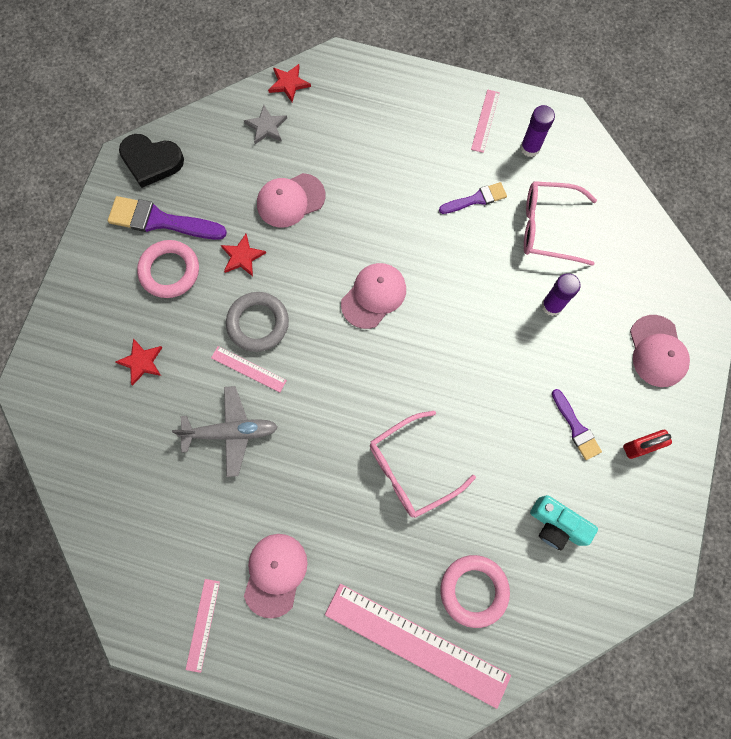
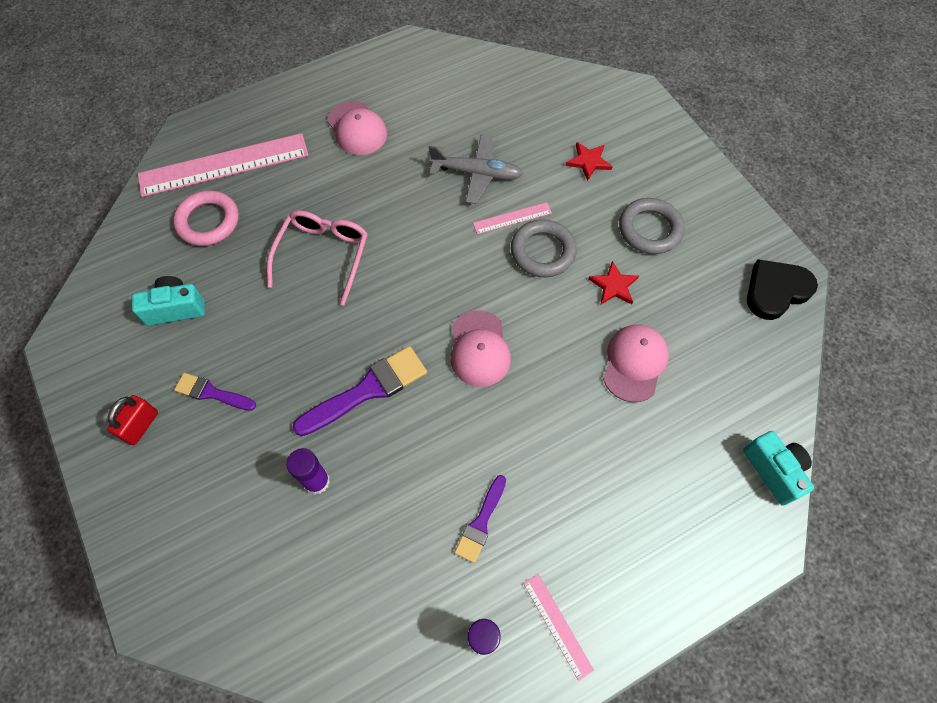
camera: 135 degrees right, 10 degrees down
(161, 221) = (704, 256): purple brush -> purple brush (367, 390)
(170, 271) = (650, 229): pink ring -> grey ring
(203, 624) = (374, 75): pink ruler -> none
(231, 432) = (477, 174): grey plane -> grey plane turned 120 degrees counterclockwise
(266, 126) = (736, 408): grey star -> none
(289, 84) = (773, 470): red star -> turquoise camera
(548, 228) = (385, 560): pink glasses -> none
(657, 351) = (180, 528): pink cap -> none

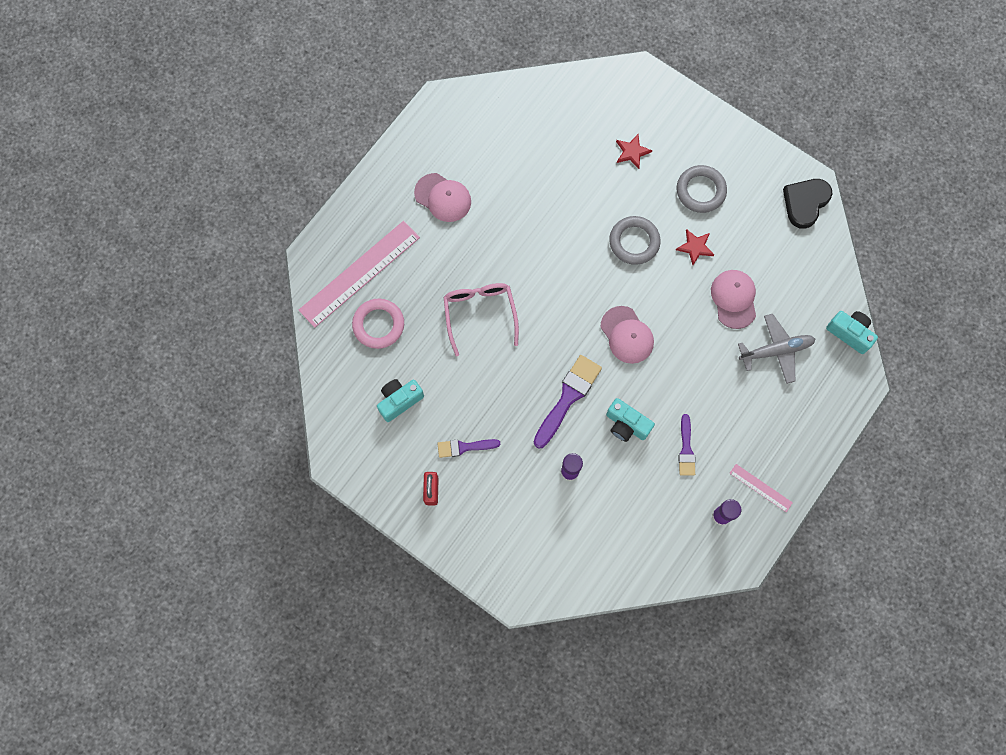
camera: 25 degrees left, 10 degrees up
(420, 455) = (626, 425): none -> turquoise camera
(477, 174) = (555, 198): grey plane -> grey plane (776, 350)
(512, 218) = (599, 224): pink ruler -> none

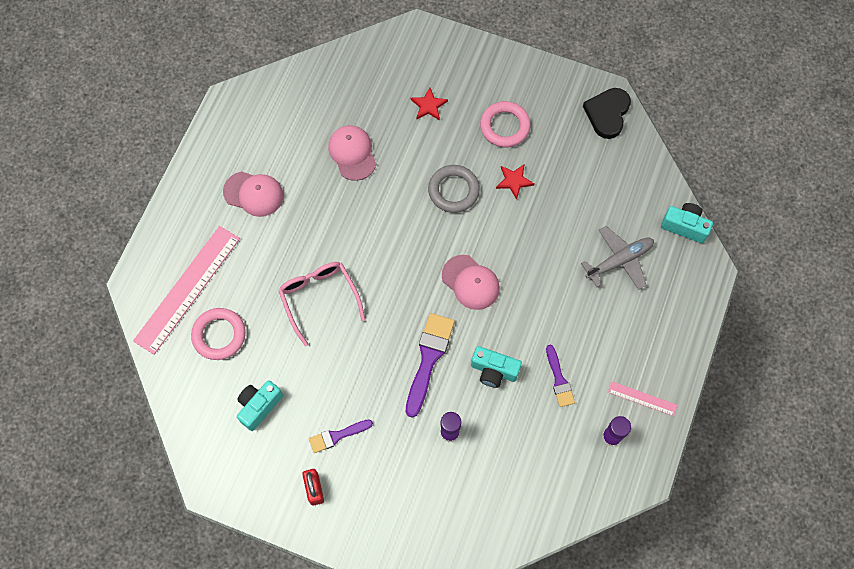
camera: 15 degrees left, 5 degrees down
(700, 191) = (504, 126): grey ring -> pink ring
(734, 299) = (565, 221): pink cap -> pink cap (352, 153)

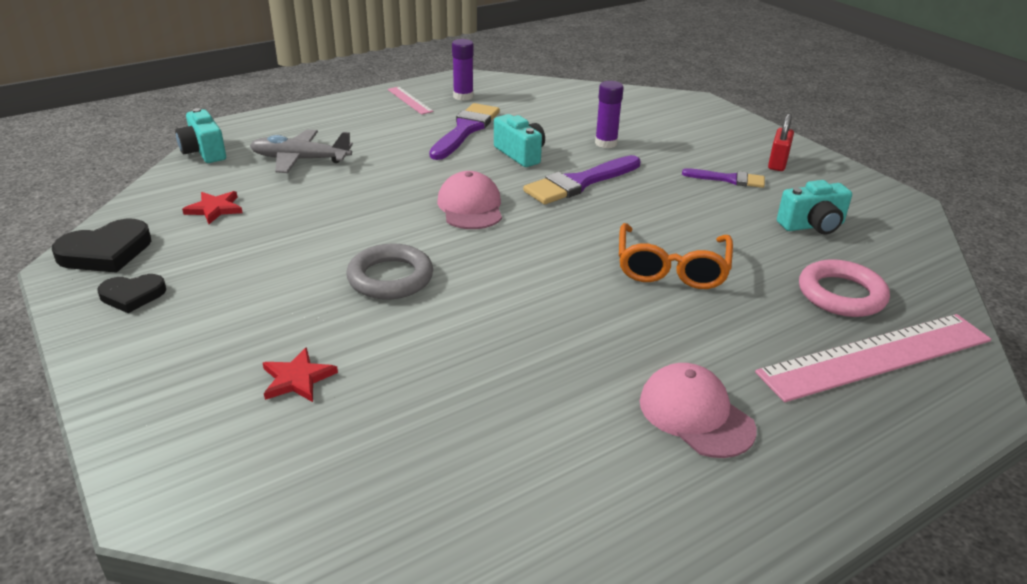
camera: 145 degrees left, 35 degrees down
(319, 299) = (671, 268): pink glasses -> orange glasses
(352, 153) = (483, 383): pink cap -> none
(504, 126) = (236, 302): pink ring -> none
(514, 181) = (307, 252): red star -> red star (215, 209)
(554, 99) = (132, 295): none -> black heart
(559, 379) = (465, 130): purple brush -> purple brush, size x1.69

